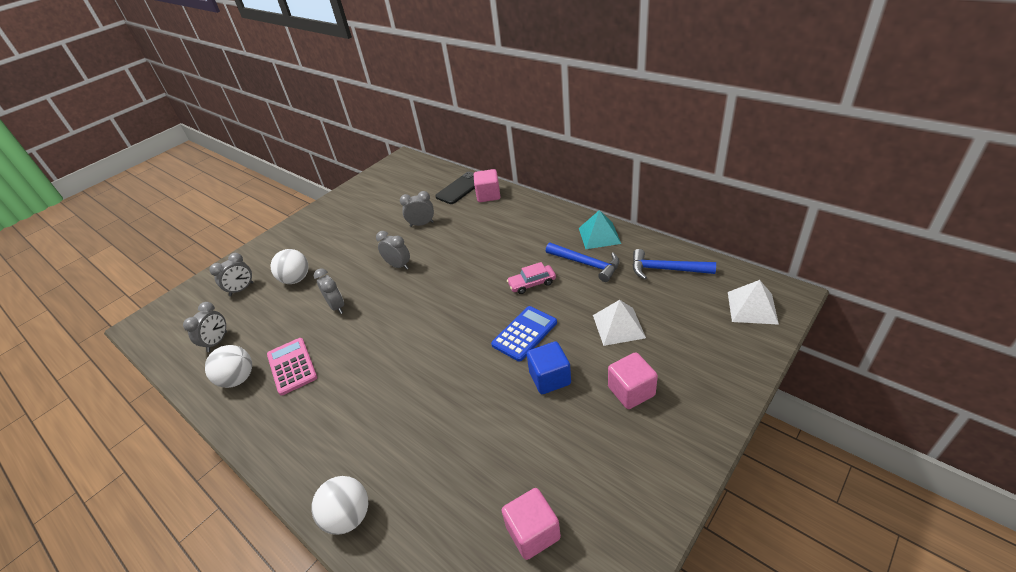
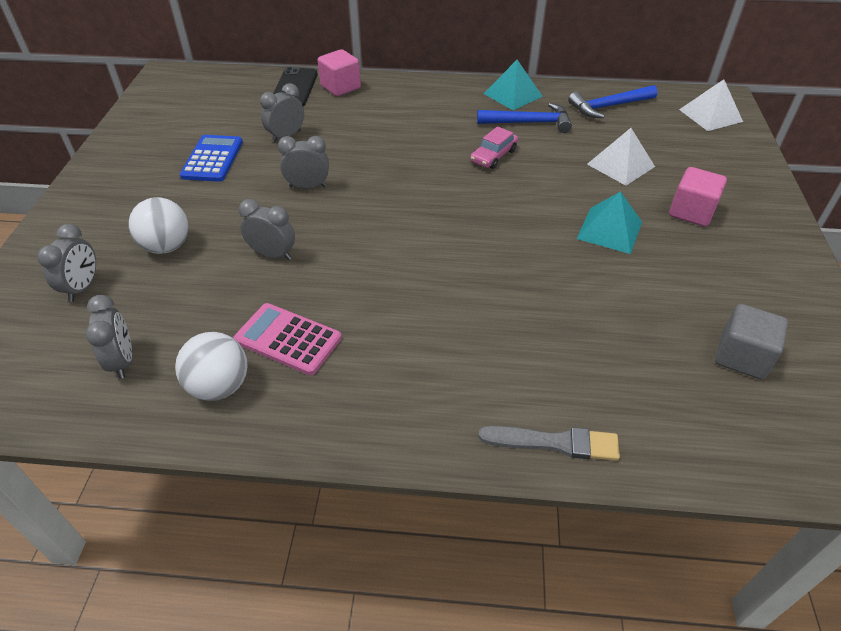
camera: 40 degrees left, 5 degrees up
(348, 516) = (554, 443): white ball -> grey brush
(524, 333) = (539, 202): blue calculator -> blue calculator (212, 159)
(533, 532) = (741, 357): pink cube -> grey cube
(550, 378) = (609, 230): blue cube -> turquoise pyramid

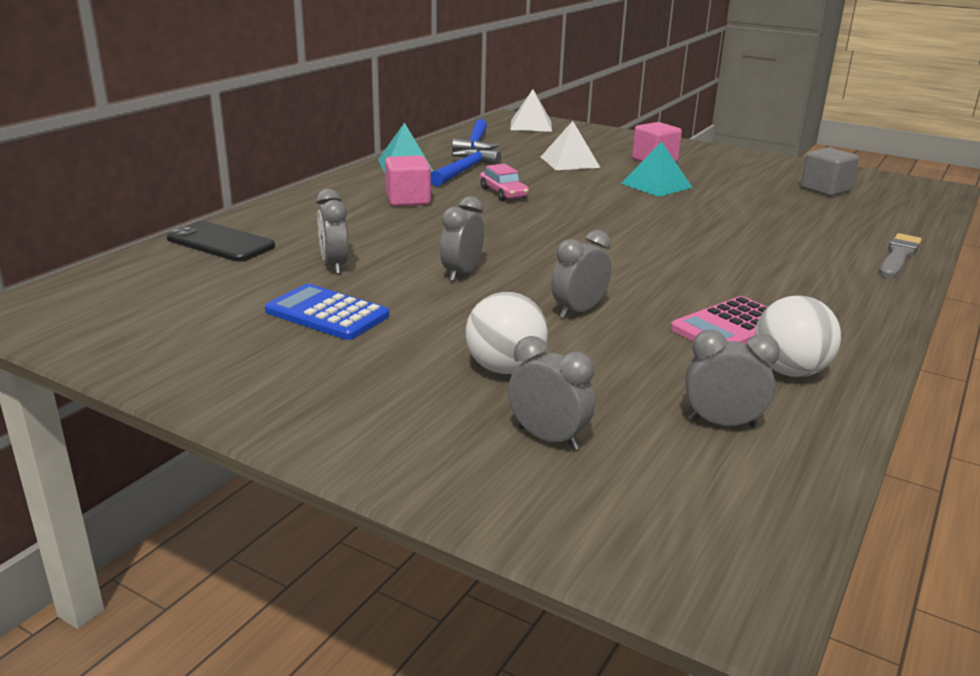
camera: 65 degrees left, 20 degrees down
(340, 87) = (263, 221): pink cube -> pink cube (408, 200)

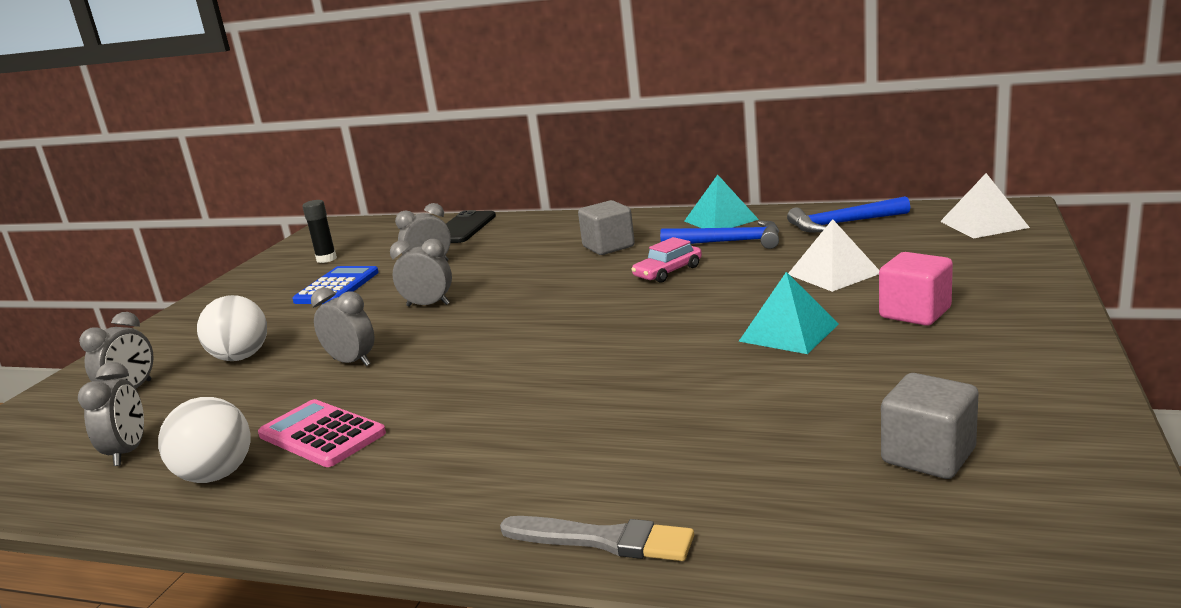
camera: 80 degrees right, 5 degrees down
(191, 318) = (326, 259): none -> black glue stick
(408, 200) = (608, 247): pink cube -> grey cube

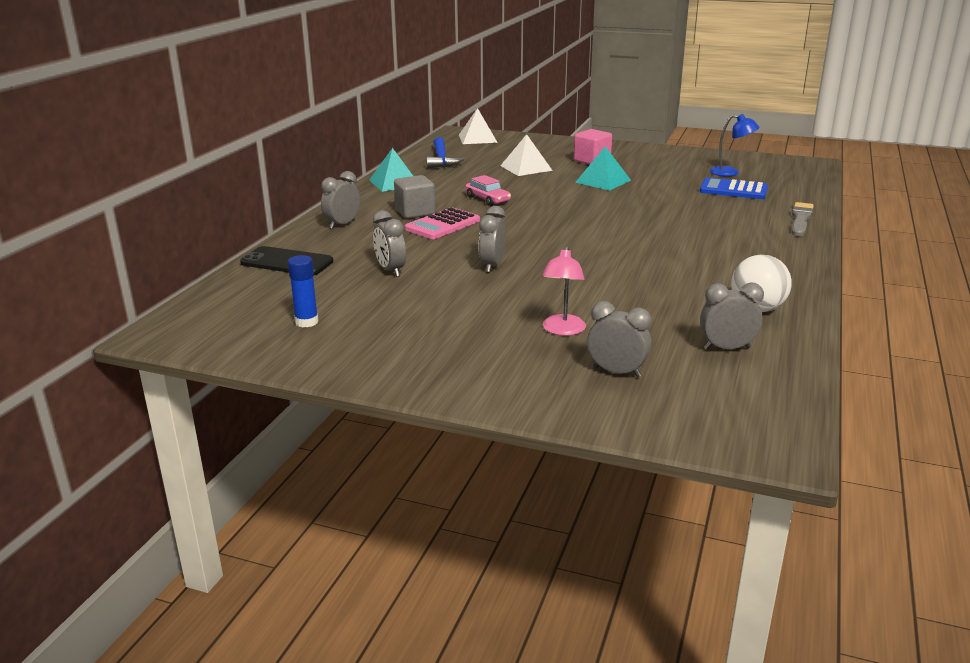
camera: 90 degrees left, 5 degrees up
(241, 357) = (562, 330): white ball -> pink lamp
(322, 434) = (705, 283): pink calculator -> pink calculator (442, 225)
(326, 259) = (306, 322): black glue stick -> blue glue stick
(337, 287) = (409, 307): blue calculator -> blue calculator (733, 190)
(352, 362) = (593, 284): grey clock -> grey clock (342, 224)
(728, 242) = (445, 183): blue hammer -> none
(928, 456) = (730, 173): grey cube -> blue lamp

